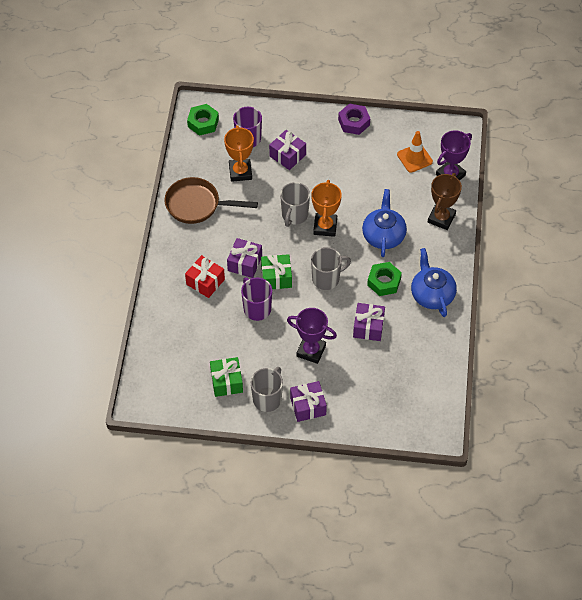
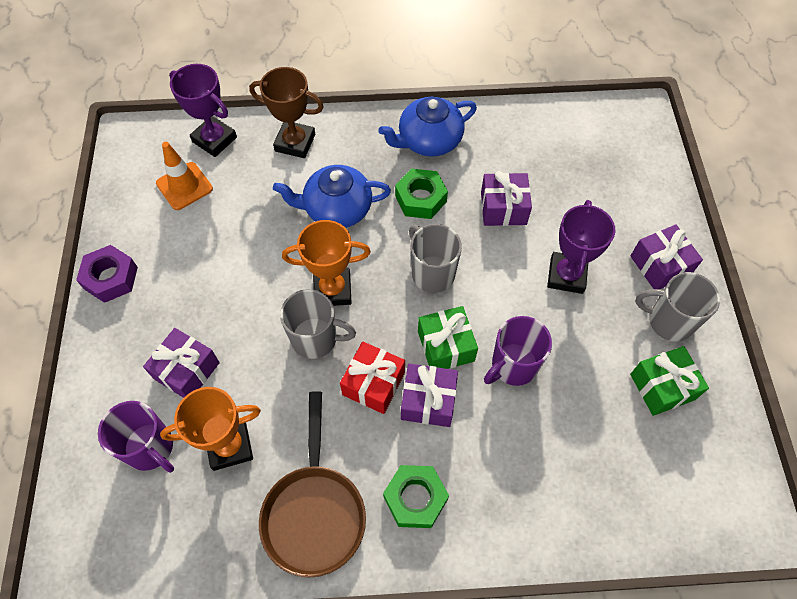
camera: 100 degrees left, 5 degrees up
(203, 123) = (109, 544): green nut -> green nut (415, 498)
(205, 282) = (481, 461): red gift -> red gift (373, 383)

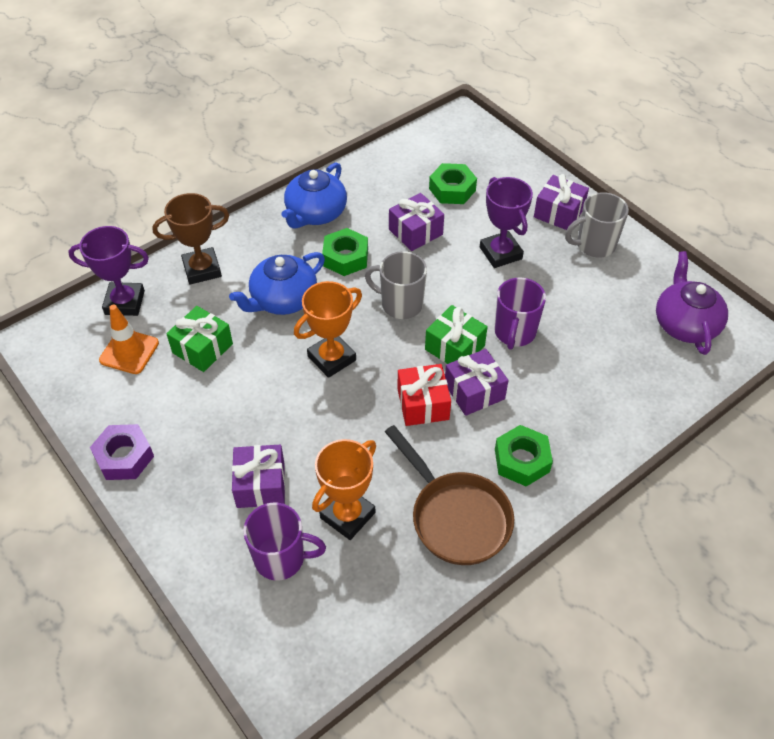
camera: 35 degrees left, 10 degrees down
(316, 339) = (349, 400): grey mug -> none
(573, 183) = (452, 189): none -> green nut
(662, 386) = (624, 288): green gift -> green gift (202, 348)
(695, 464) = (685, 324): none -> purple teapot

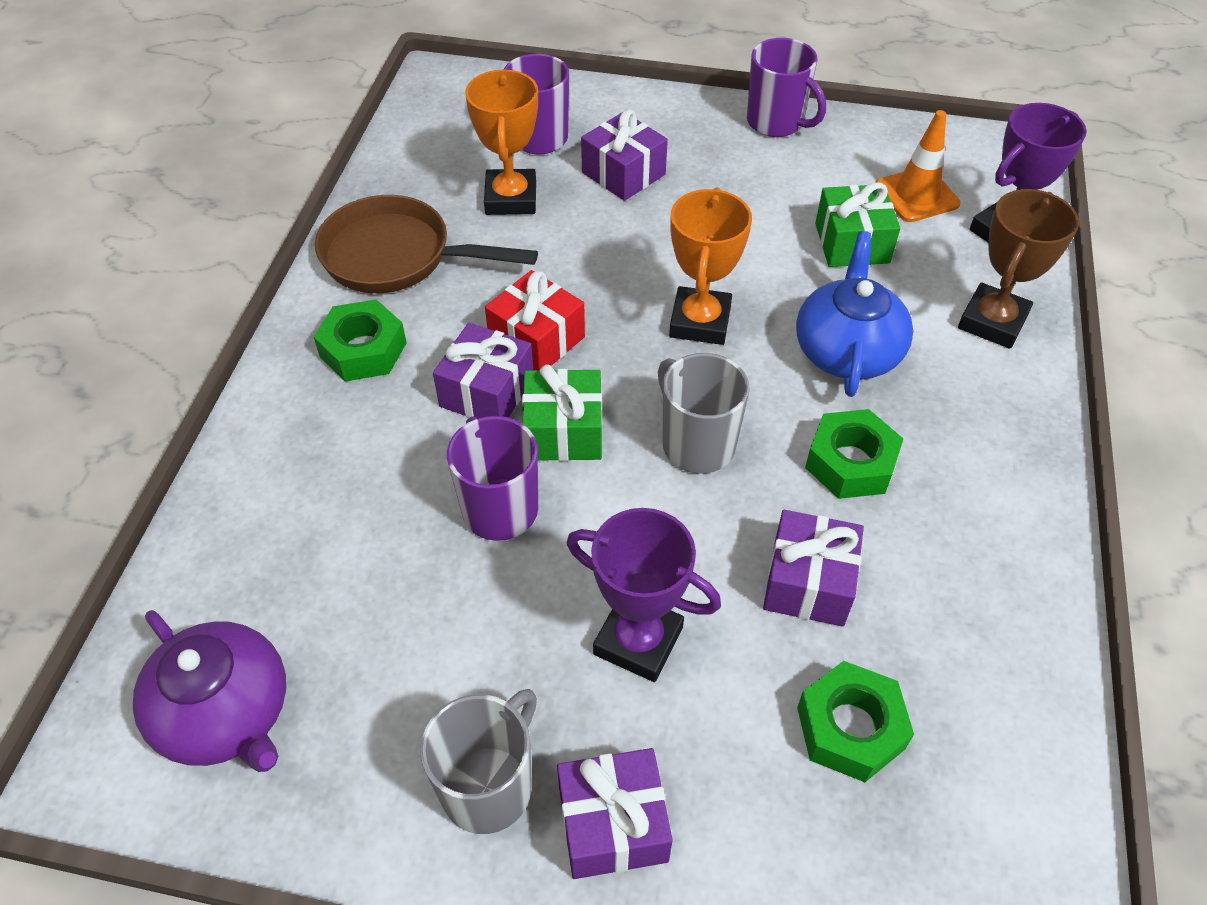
camera: 140 degrees right, 0 degrees up
(124, 457) = (776, 123): purple nut -> purple mug
(315, 213) = (985, 505): blue teapot -> none
(400, 304) = (696, 444): grey mug -> grey mug turned 105 degrees counterclockwise

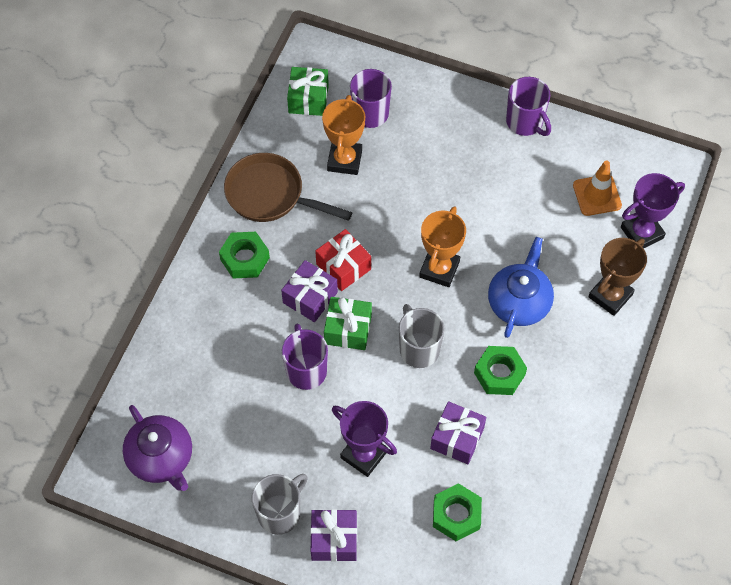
camera: 10 degrees right, 10 degrees up
(623, 173) = (418, 150): purple gift -> none
(852, 243) = (545, 226): green gift -> green gift (308, 99)

